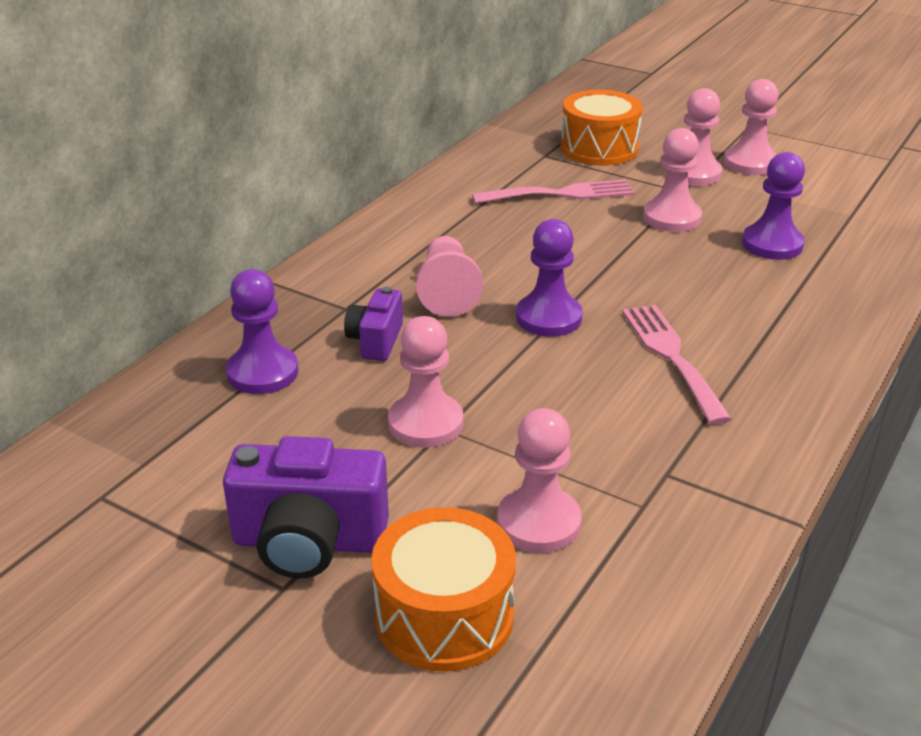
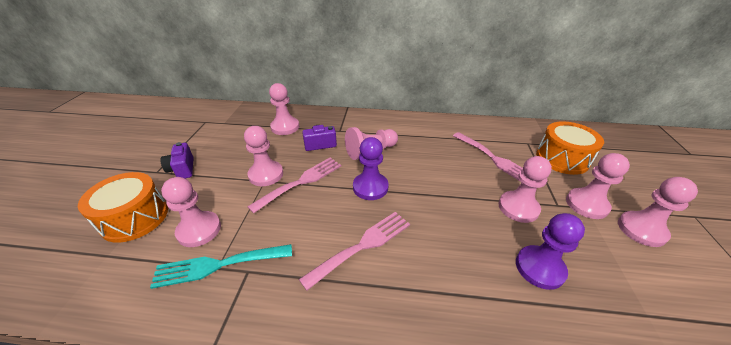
camera: 65 degrees right, 5 degrees up
(262, 372) = (285, 127): purple pawn -> pink pawn
(309, 542) = (182, 169): purple camera -> purple camera, size x0.58
(481, 385) = (301, 182): none -> pink fork
(638, 504) = (218, 265): none -> turquoise fork

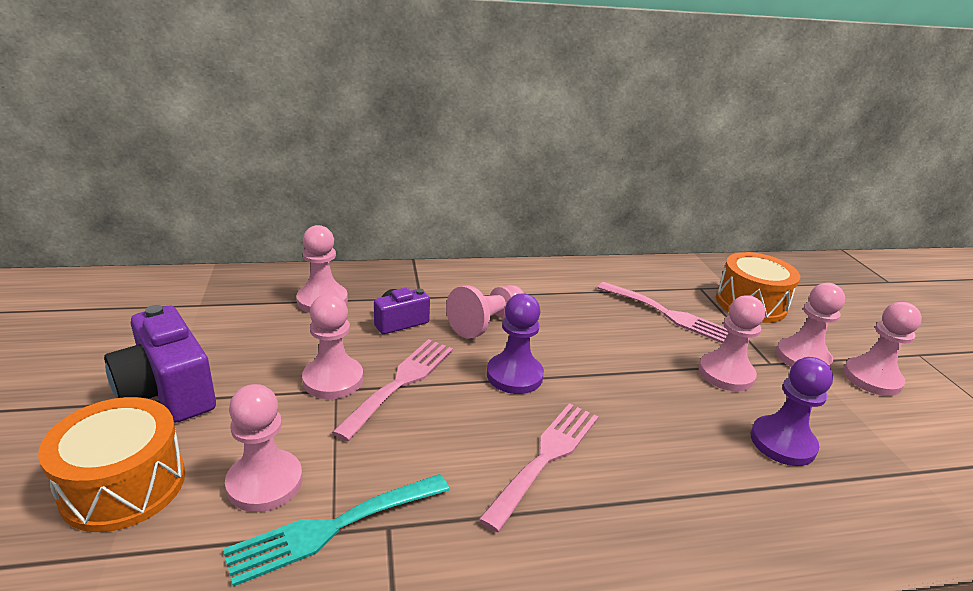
camera: 20 degrees left, 10 degrees down
(182, 169) = (167, 391): purple camera -> purple camera, size x1.72

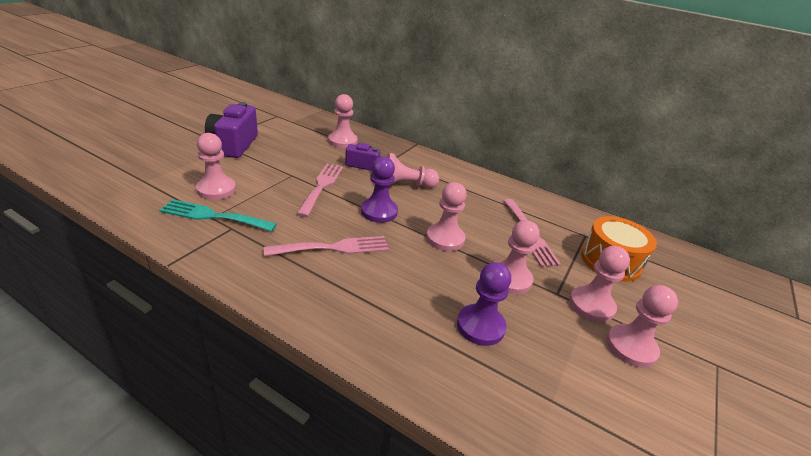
camera: 40 degrees right, 5 degrees up
(124, 485) = (177, 165): orange drum -> none
(333, 380) = (296, 171): pink pawn -> pink pawn (445, 238)
(401, 382) = (321, 186): pink fork -> pink fork turned 60 degrees counterclockwise

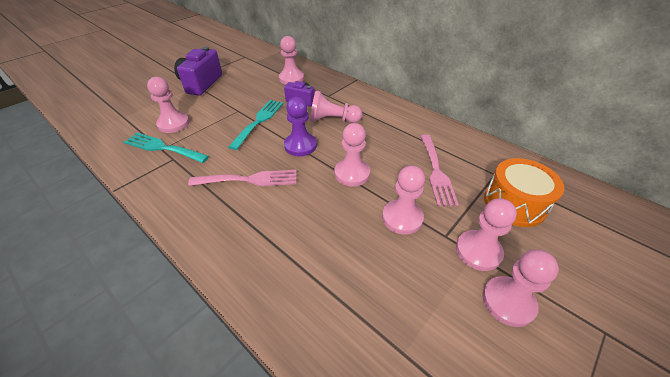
camera: 15 degrees right, 10 degrees up
(321, 186) = (259, 121): pink fork -> turquoise fork
(480, 326) = (356, 266): purple pawn -> none

